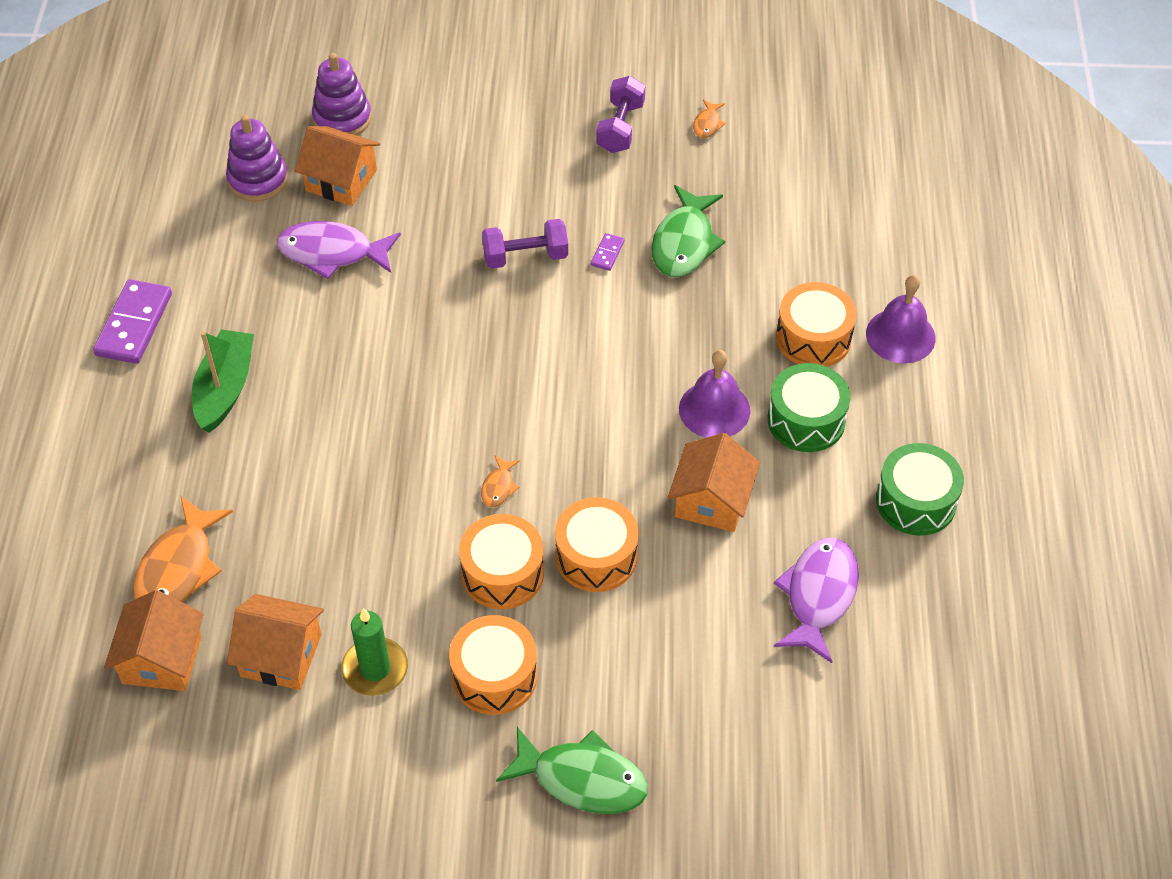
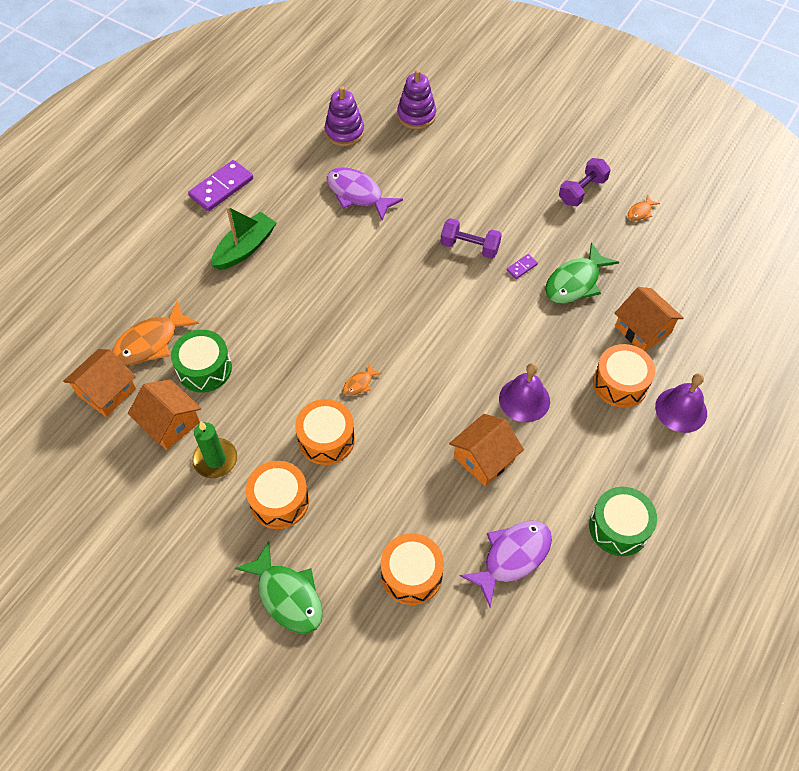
camera: 30 degrees right, 5 degrees up
(341, 180) = (391, 152): orange house -> orange house (643, 329)
(596, 556) = (389, 457): orange drum -> orange drum (411, 574)
(806, 420) = (580, 436): green drum -> green drum (204, 369)

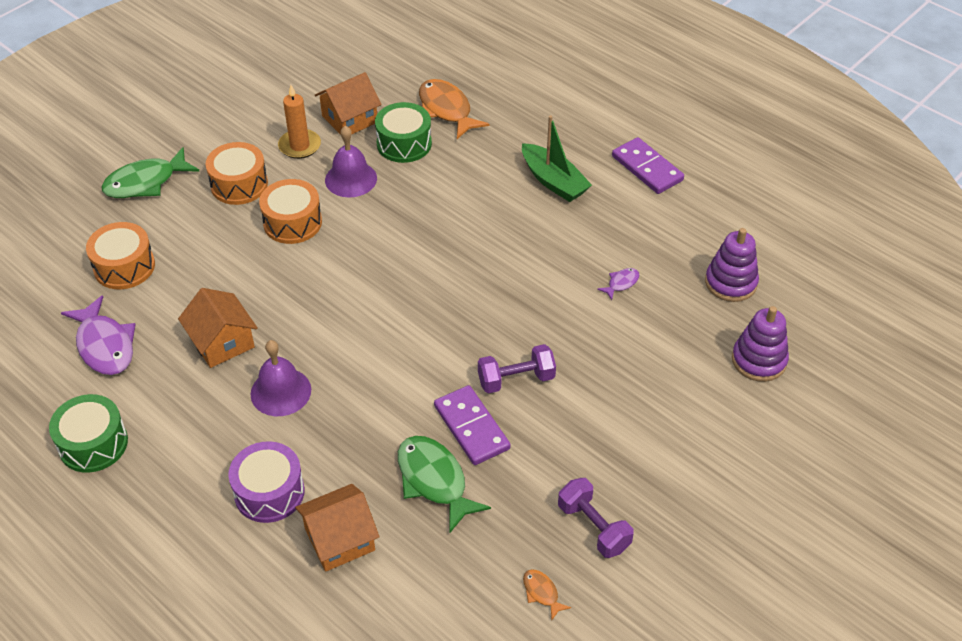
camera: 100 degrees right, 10 degrees down
(106, 392) = (398, 81): orange house -> none
(215, 459) = (299, 146): green candle -> orange candle
(357, 194) = (621, 283): purple fish -> purple fish, size x0.47
(359, 384) = (349, 254): orange fish -> none
(469, 247) = (516, 379): purple dumbbell -> purple dumbbell turned 45 degrees clockwise
(521, 267) = (471, 427): purple domino -> purple domino, size x2.15
(620, 383) = (269, 492): orange drum -> purple drum
(681, 409) = (210, 548): purple bell -> purple bell (351, 179)

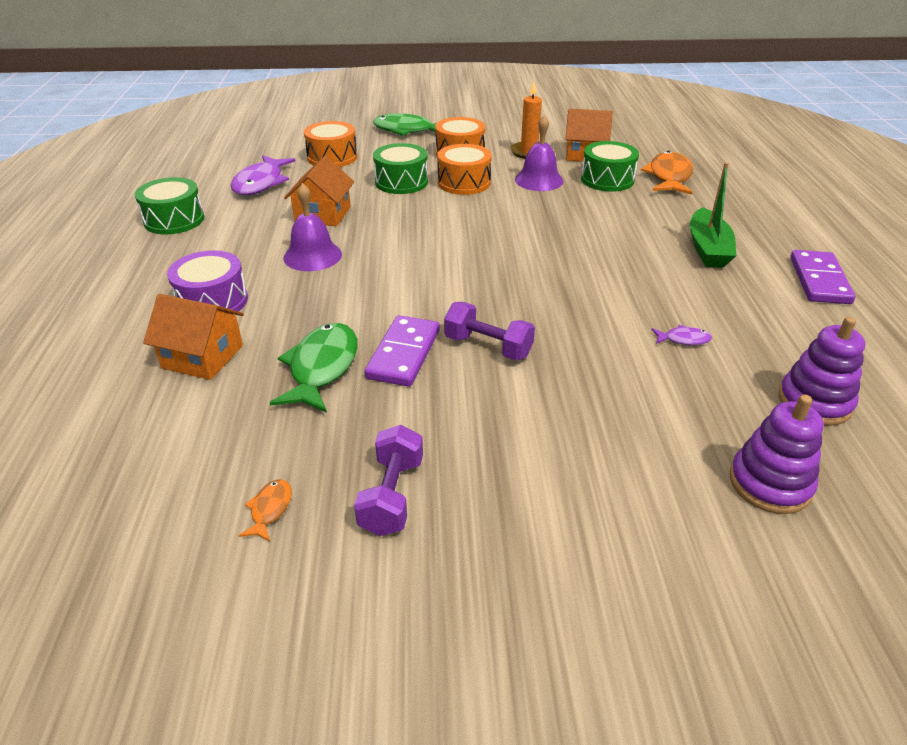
camera: 45 degrees right, 10 degrees down
(237, 257) = (401, 182): none -> green drum

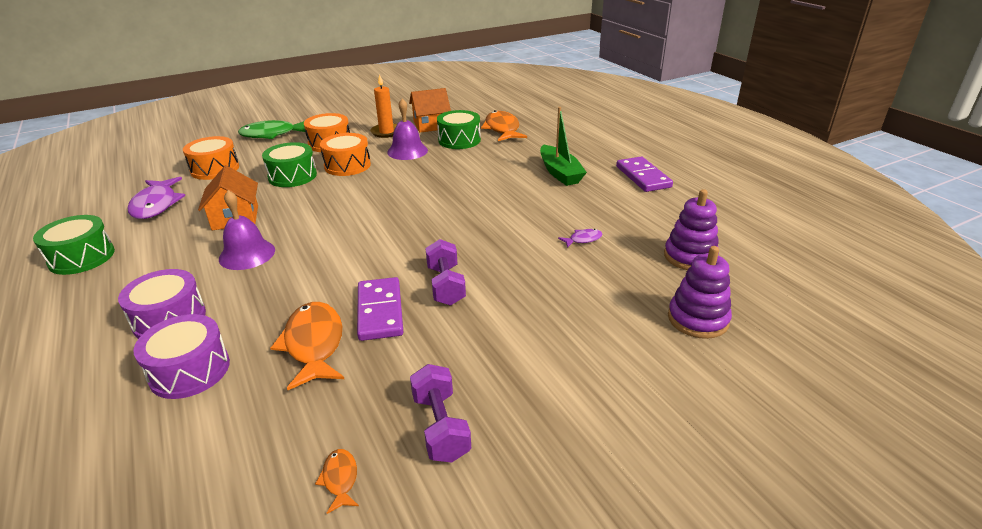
camera: 25 degrees left, 5 degrees down
(203, 356) = (190, 370): orange house -> purple drum
(322, 368) = (314, 344): green fish -> orange fish
(488, 347) = (446, 285): purple dumbbell -> purple dumbbell turned 75 degrees clockwise

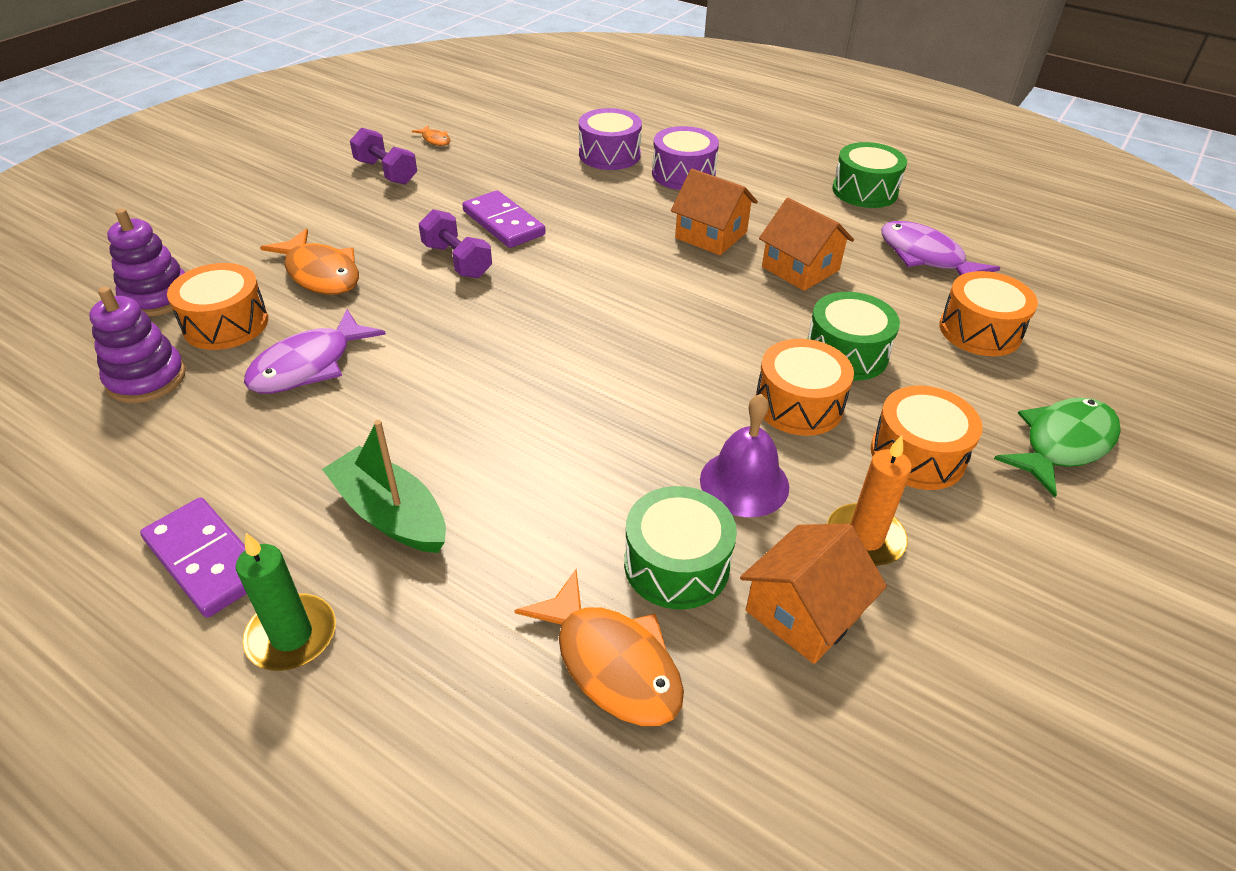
camera: 150 degrees right, 10 degrees up
(247, 254) = (711, 235): purple bell -> orange house
(314, 344) = (535, 189): orange fish -> orange fish (320, 273)
(583, 239) = (309, 365): purple fish -> purple fish, size x2.15
(609, 153) = (291, 635): none -> green candle
(638, 281) = (226, 324): none -> orange drum

